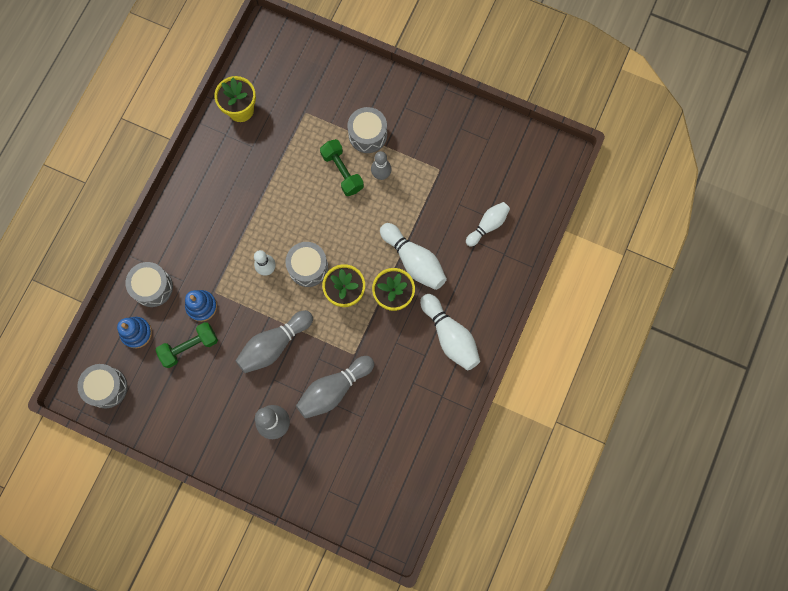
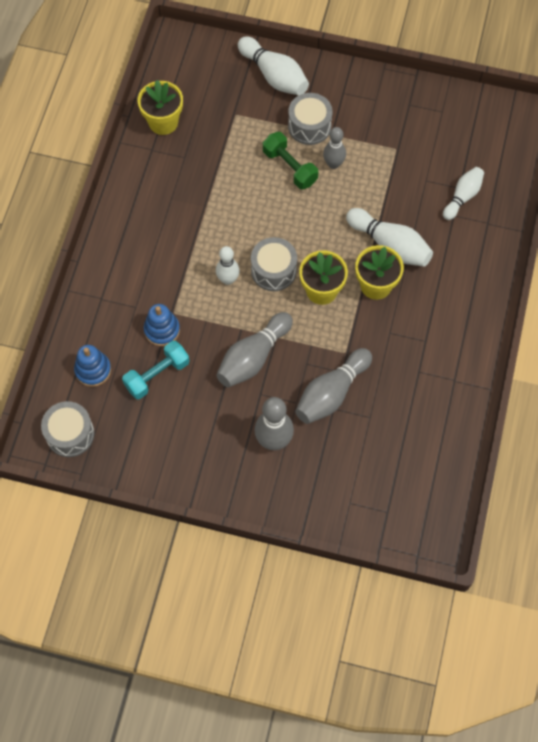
camera: 10 degrees left, 10 degrees down
(152, 287) = (102, 319): grey drum -> none
(189, 347) = (157, 375): green dumbbell -> turquoise dumbbell
(450, 336) = (448, 316): white bowling pin -> white bowling pin (274, 75)

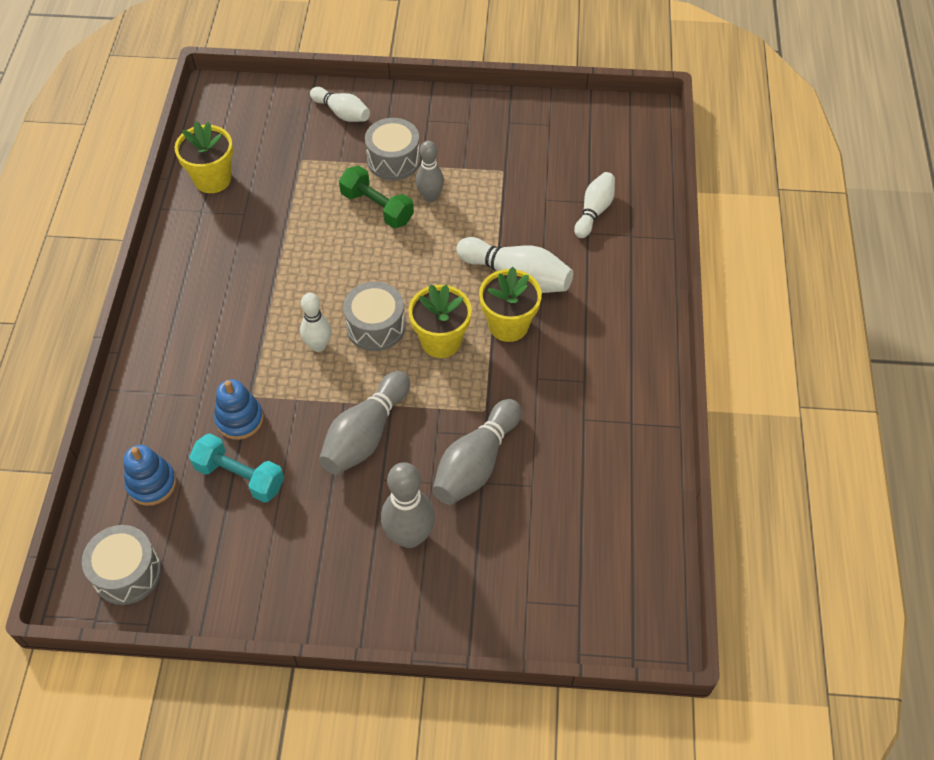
camera: 10 degrees left, 10 degrees down
(157, 375) = (240, 476): turquoise dumbbell -> turquoise dumbbell turned 75 degrees clockwise
(274, 75) = (342, 113): white bowling pin -> white bowling pin, size x0.65

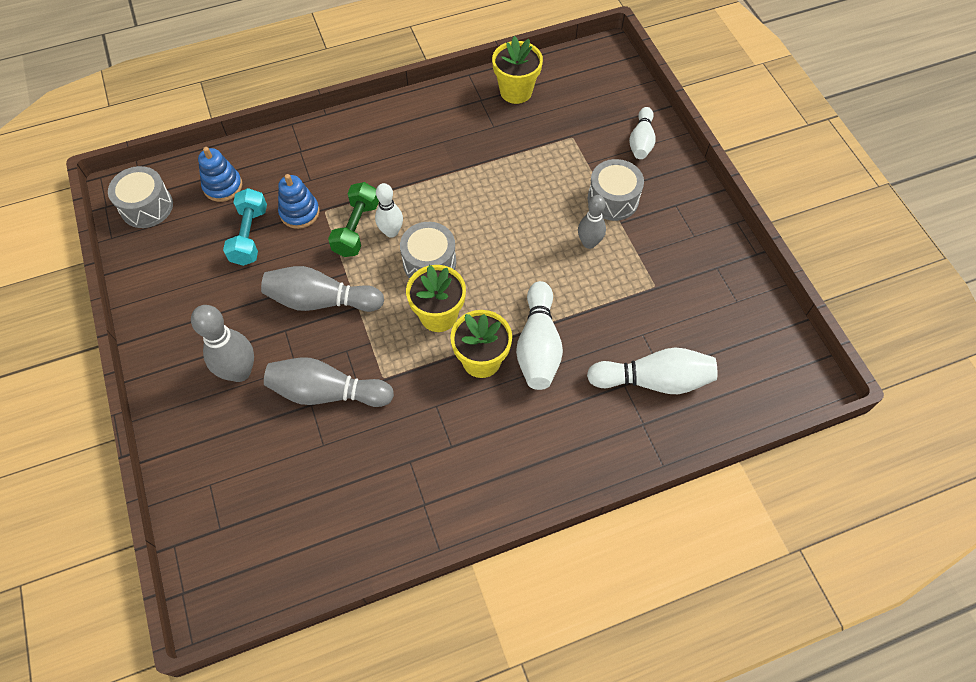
camera: 65 degrees right, 5 degrees up
(377, 207) = (553, 210): green dumbbell -> green dumbbell (356, 228)
(594, 211) = (653, 380): white bowling pin -> white bowling pin, size x1.54

